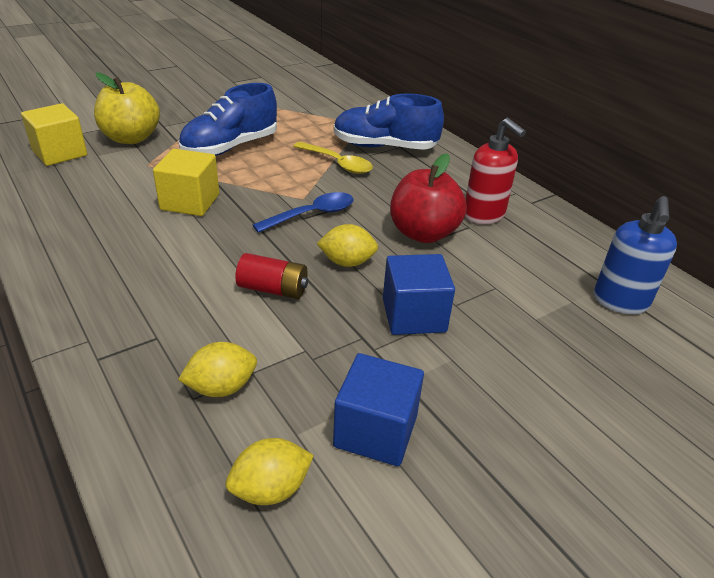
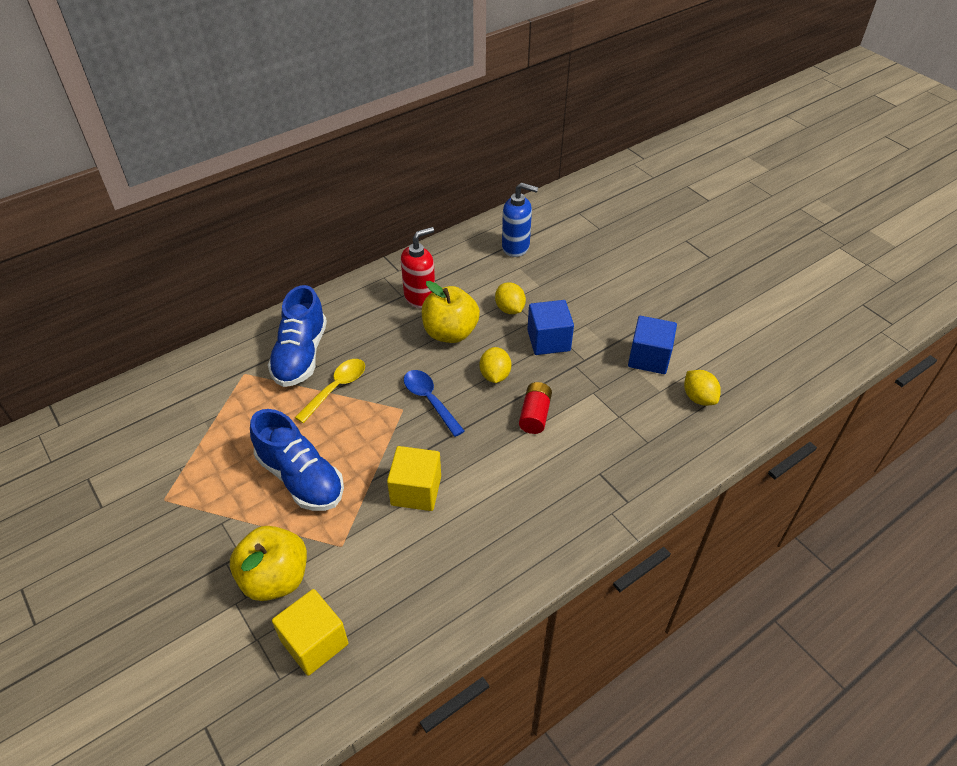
camera: 90 degrees left, 10 degrees up
(221, 387) = (636, 429): yellow lemon -> yellow lemon (509, 309)
(423, 233) = (450, 333): red apple -> yellow apple

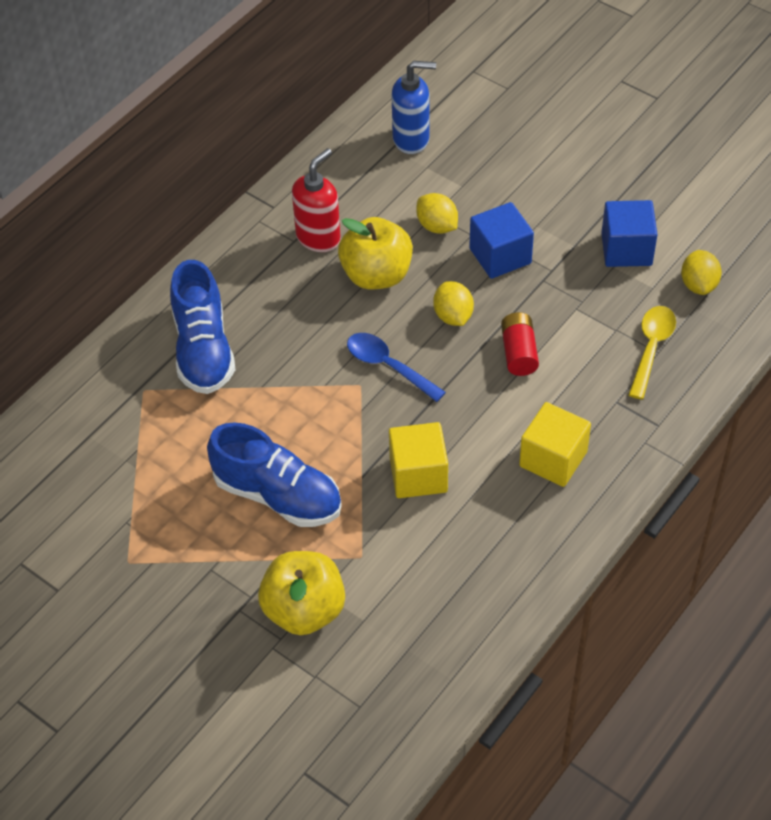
camera: 15 degrees left, 5 degrees up
(314, 642) = (379, 661): yellow cube -> yellow cube (553, 459)
(336, 388) = (268, 380): yellow spoon -> yellow spoon (651, 348)
(698, 398) = (698, 285): yellow lemon -> yellow lemon turned 45 degrees clockwise

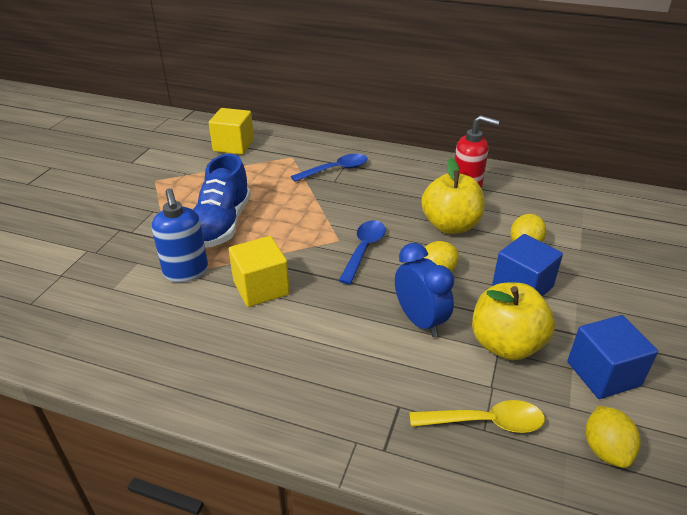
camera: 70 degrees right, 15 degrees down
(203, 349) = (335, 170): blue shoe -> blue spoon
(304, 610) = (120, 257): yellow apple -> yellow apple (506, 344)
(411, 139) = (603, 214): blue soap dispenser -> blue soap dispenser (186, 272)
(519, 353) = (420, 321): red battery -> blue clock
(553, 459) = (307, 370): yellow cube -> yellow cube (233, 145)
(698, 285) = (605, 450): yellow lemon -> yellow lemon turned 75 degrees counterclockwise

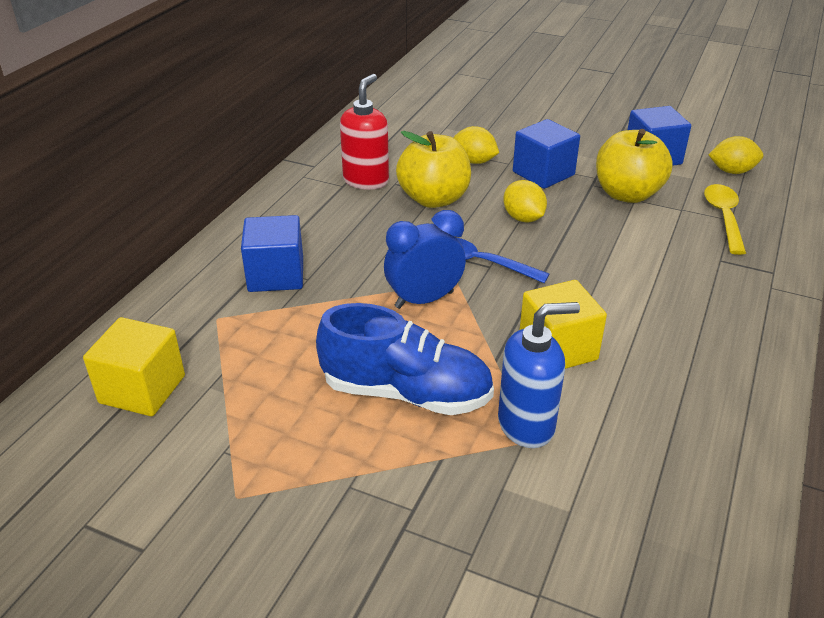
camera: 85 degrees left, 0 degrees up
(335, 170) = (276, 275): blue spoon -> blue cube
(420, 321) = (602, 236): blue clock -> blue clock (424, 300)

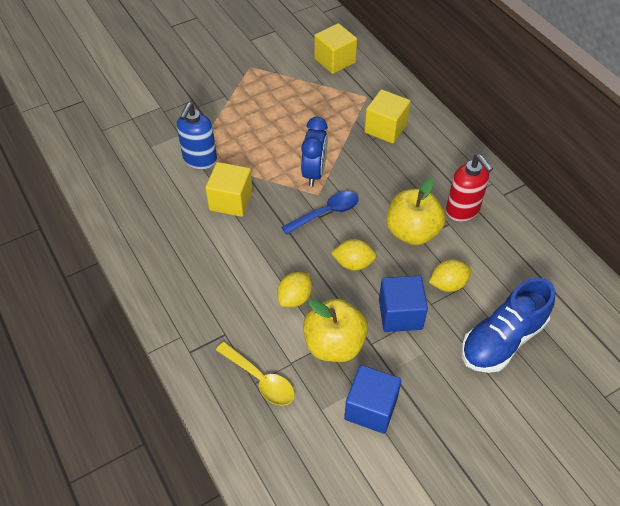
camera: 125 degrees right, 15 degrees up
(276, 275) = (385, 128): blue cube -> yellow cube
(406, 393) = (256, 133): blue shoe -> blue shoe (502, 340)
(731, 171) = (307, 447): yellow lemon -> yellow lemon (295, 298)

